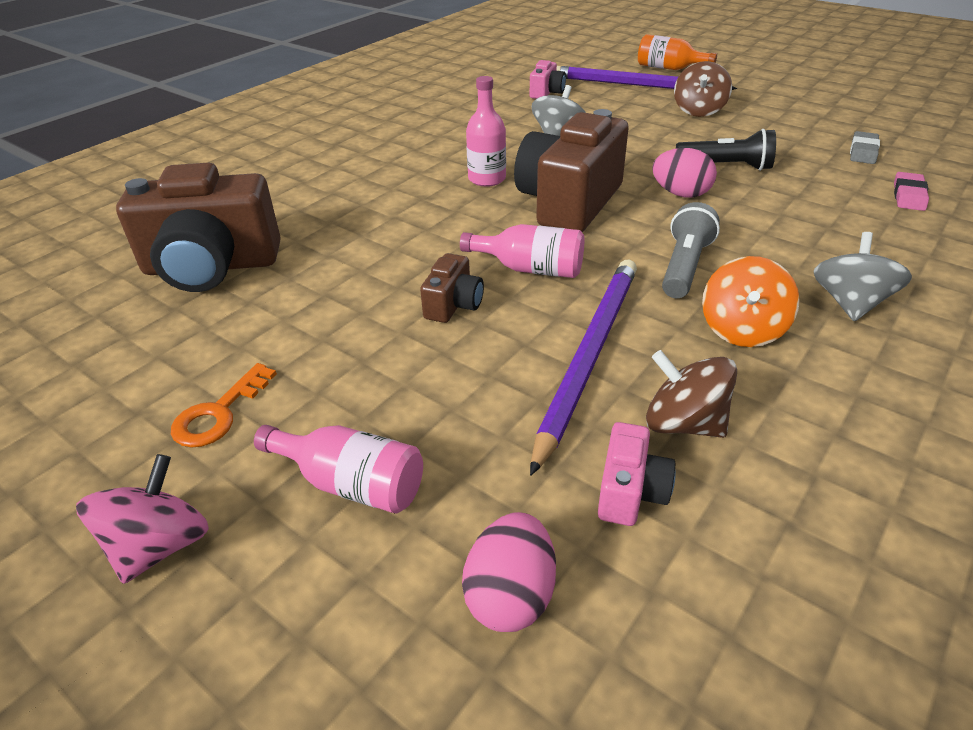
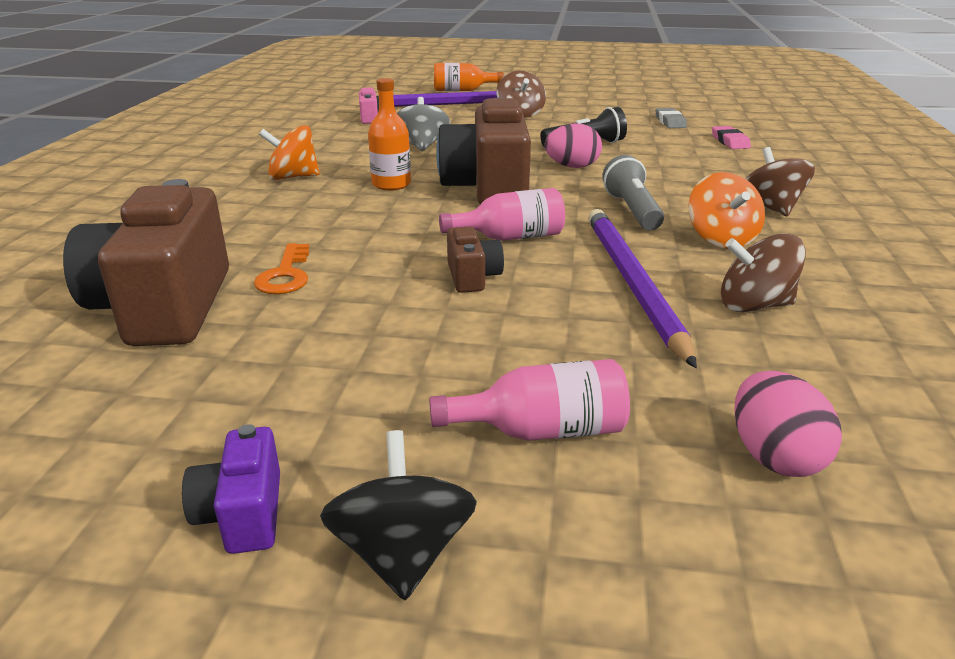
camera: 30 degrees left, 10 degrees down
(104, 467) = (243, 514): none -> purple camera
(160, 546) = (402, 553): pink spinning top -> black spinning top
(211, 266) = (164, 307): brown camera -> brown camera turned 120 degrees clockwise
(219, 413) = (330, 423): orange key -> orange key (285, 275)
(414, 152) = (293, 177): none -> orange spinning top
(487, 179) = (391, 184): pink bottle -> orange bottle
(630, 492) = (772, 358): pink camera -> none
(850, 303) = (770, 208): grey spinning top -> brown spinning top

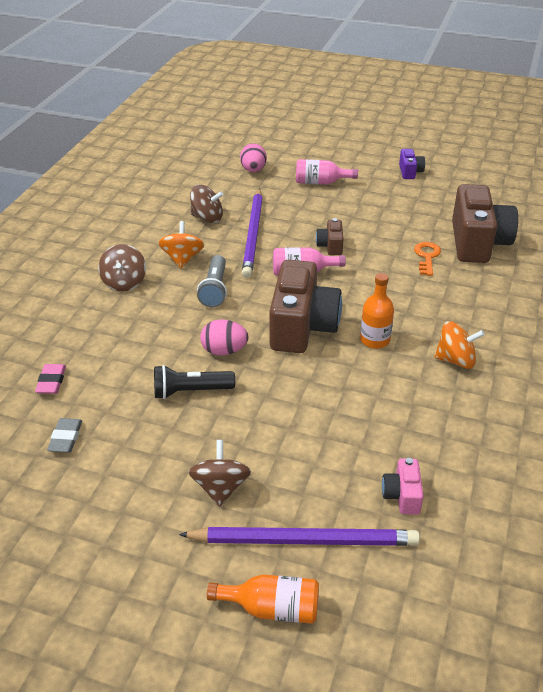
camera: 170 degrees left, 10 degrees up
(402, 553) = (366, 161): black spinning top -> none
(422, 146) = (347, 408): grey spinning top -> none

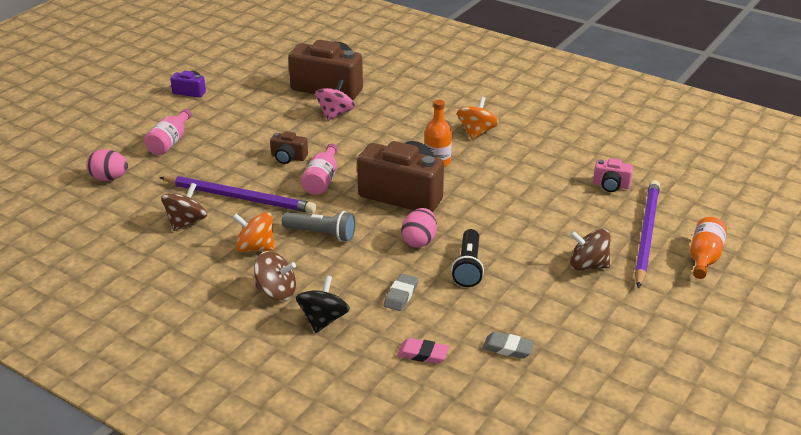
camera: 75 degrees left, 5 degrees down
(91, 315) = (323, 320): none -> black spinning top
(135, 353) = (401, 295): none -> grey eraser
(427, 257) = (335, 114): orange key -> pink spinning top

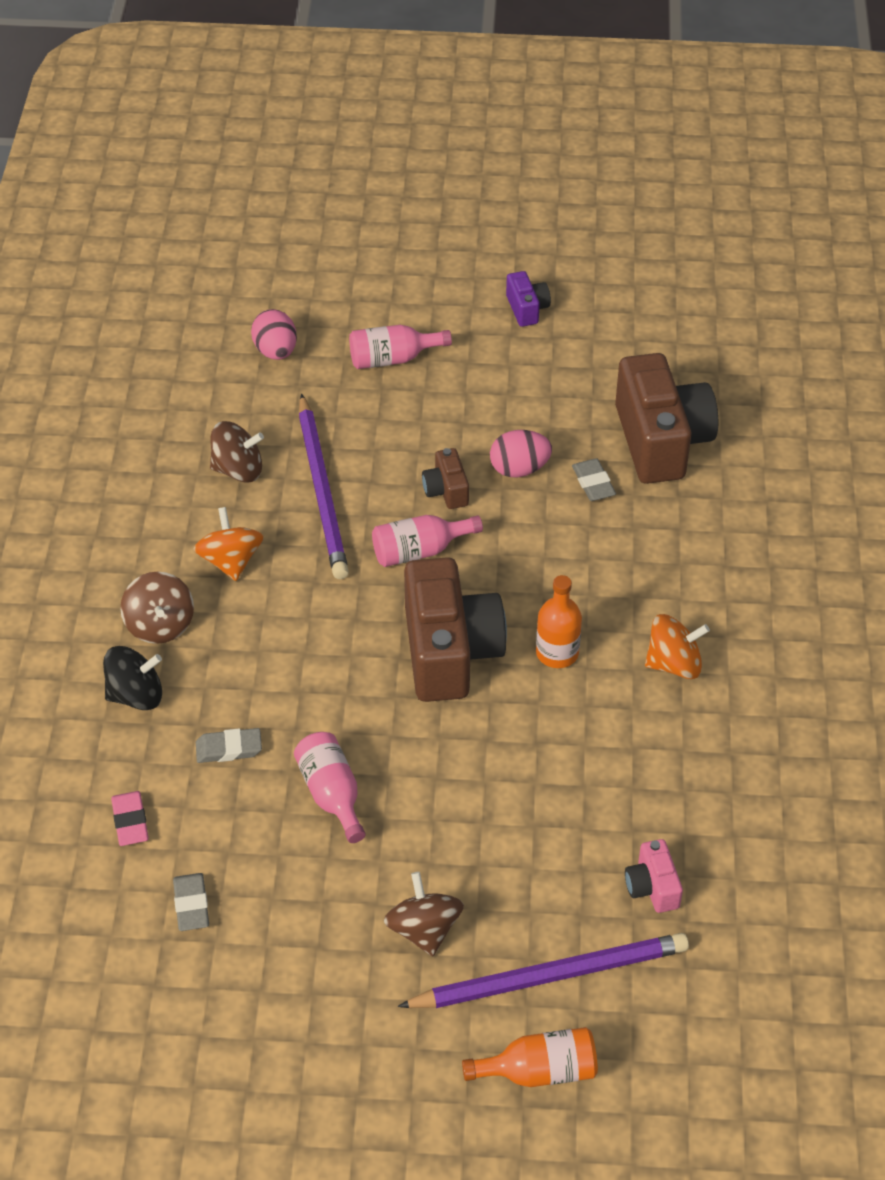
camera: 60 degrees right, 15 degrees up
(321, 234) = (301, 610): grey flashlight -> none
(335, 114) = (593, 483): pink spinning top -> grey eraser
(419, 241) = (354, 717): pink egg -> pink egg (519, 469)
(468, 267) = (332, 794): black flashlight -> pink bottle

